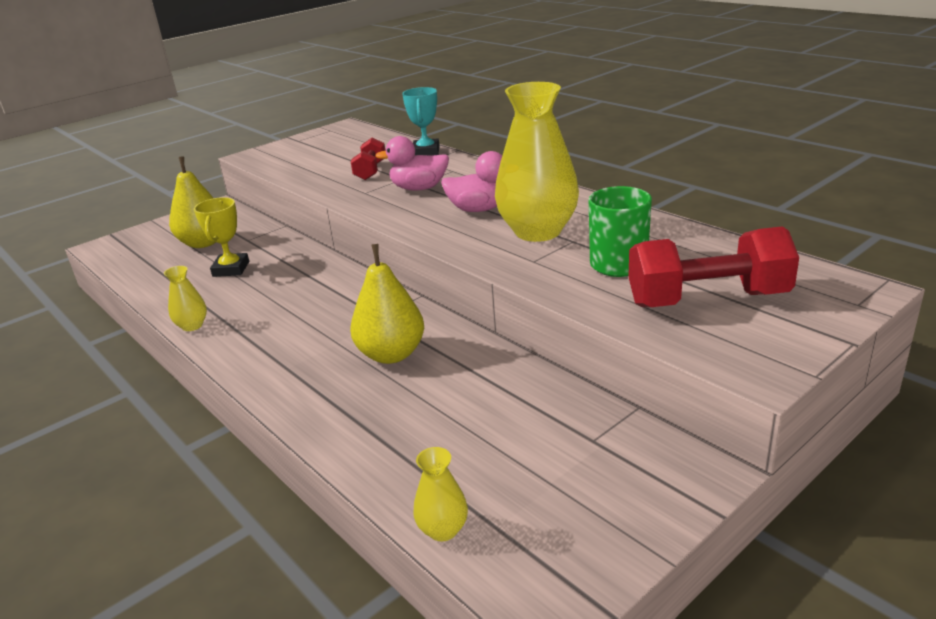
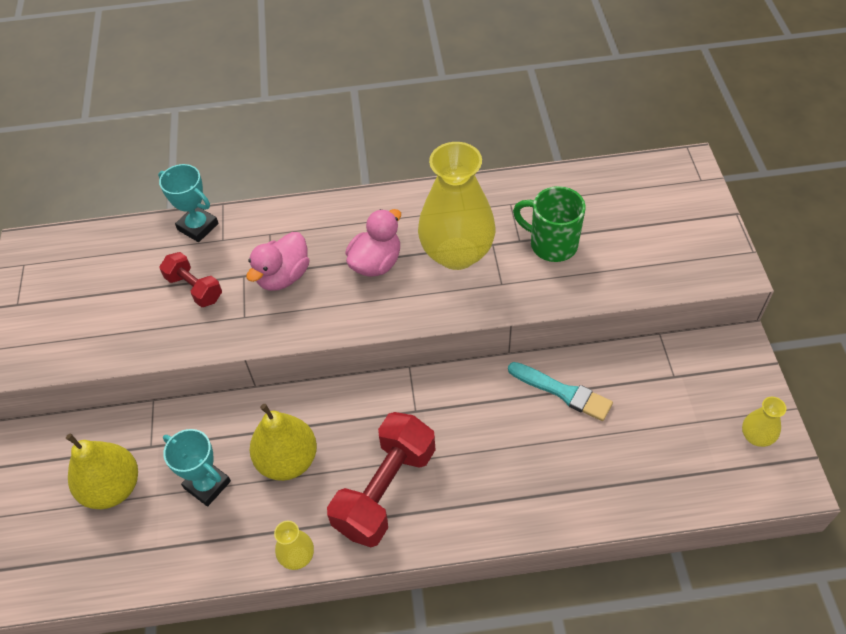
camera: 55 degrees left, 25 degrees up
(231, 269) = (207, 485): yellow trophy -> turquoise trophy
(391, 354) = (483, 430): yellow pear -> yellow pear (288, 460)
(443, 530) = (702, 499): yellow vase -> yellow vase (756, 436)
(484, 378) = (563, 392): none -> turquoise brush
(707, 300) = (639, 236): red dumbbell -> red dumbbell (385, 490)

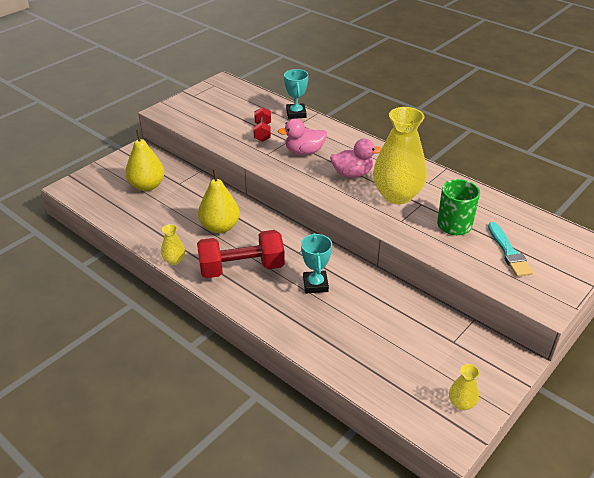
camera: 45 degrees right, 15 degrees down
(207, 485) = (179, 211): turquoise trophy -> turquoise trophy (315, 284)
(563, 392) = (380, 300): turquoise brush -> turquoise brush (508, 252)

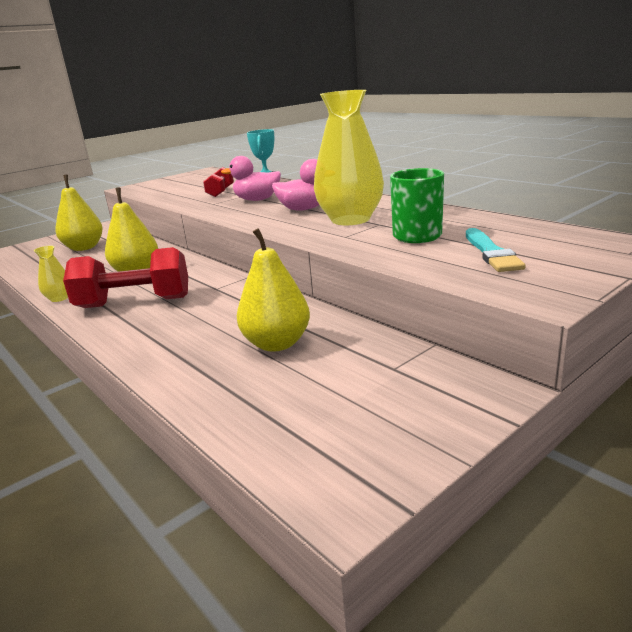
camera: 10 degrees right, 15 degrees down
(315, 284) = (218, 314): turquoise trophy -> none
(371, 317) = (277, 343): none -> yellow pear
(461, 403) = (381, 446): yellow vase -> none

